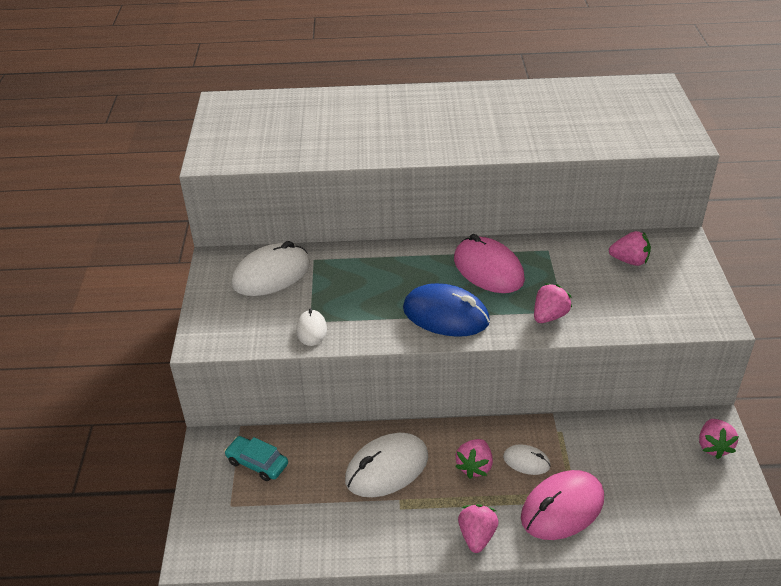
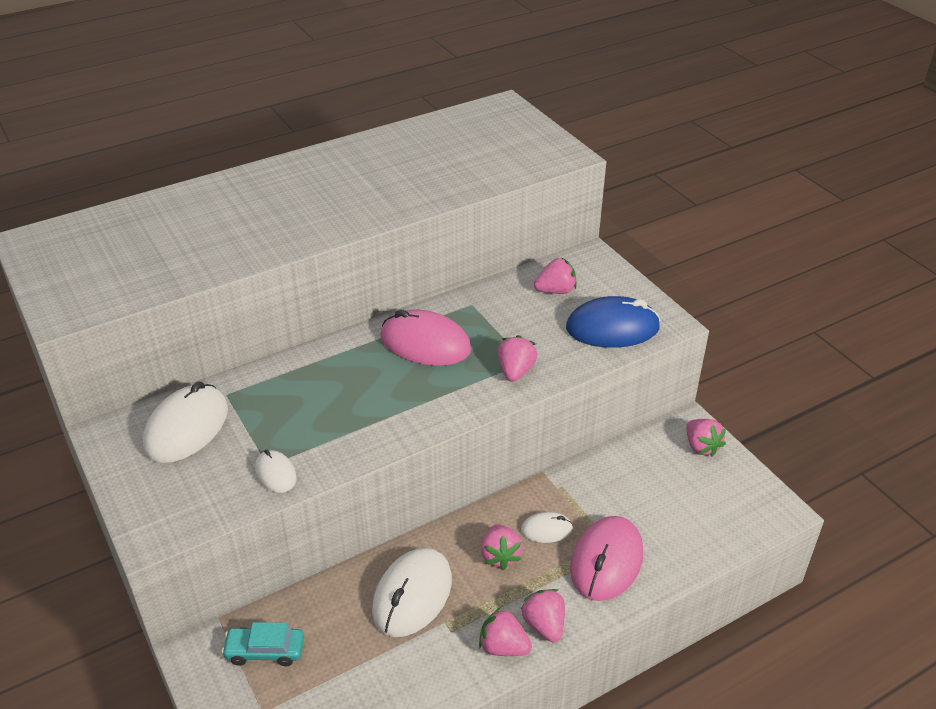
camera: 30 degrees left, 0 degrees up
(433, 538) = (503, 647): none -> pink strawberry
(446, 315) = (412, 406): blue mouse -> blue mouse (612, 328)

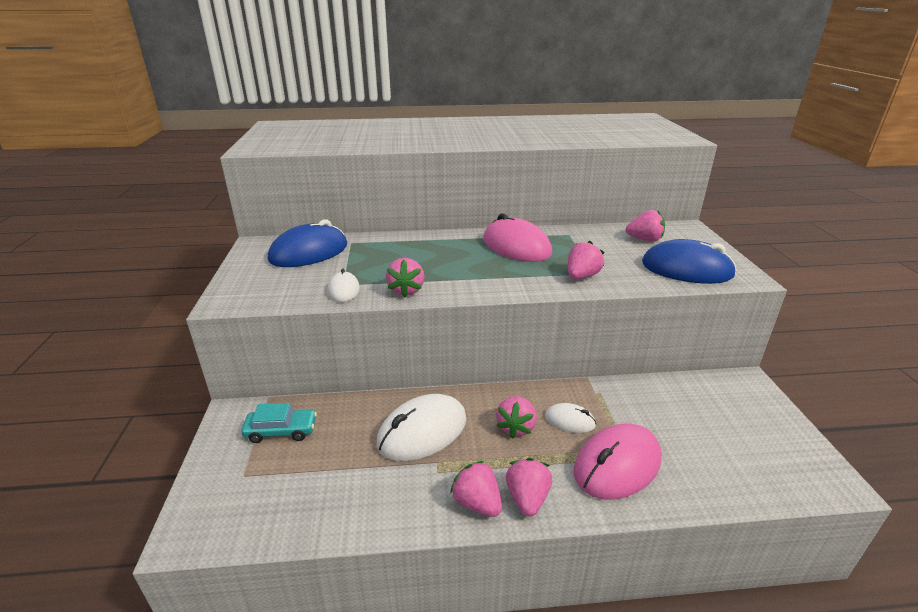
camera: 25 degrees right, 10 degrees down
(186, 427) = (309, 252): white mouse -> blue mouse
(265, 650) = (281, 431): turquoise car -> turquoise car turned 150 degrees clockwise
(701, 447) = (754, 401): pink strawberry -> pink strawberry (406, 290)

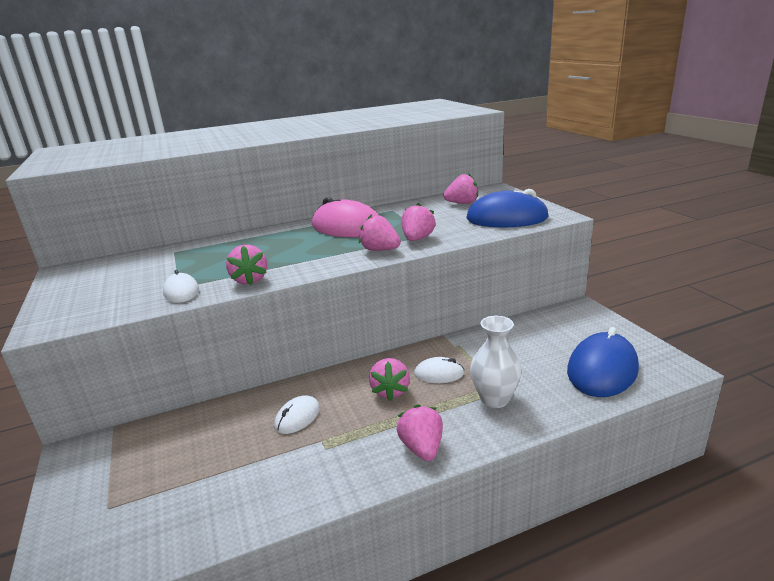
camera: 15 degrees left, 5 degrees down
(281, 431) = (139, 454): turquoise car -> none
(309, 252) = (129, 267): blue mouse -> blue mouse (602, 370)
(422, 432) = (297, 417): white mouse -> white mouse, size x0.52
(477, 503) = (374, 465): pink strawberry -> pink strawberry (380, 250)
(617, 465) = (494, 399): pink mouse -> white vase

